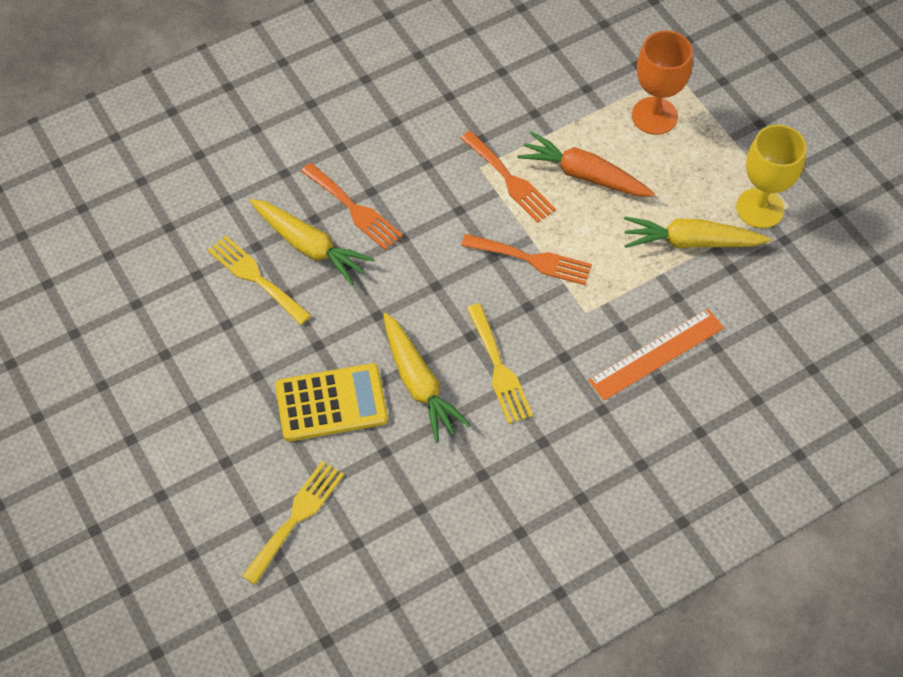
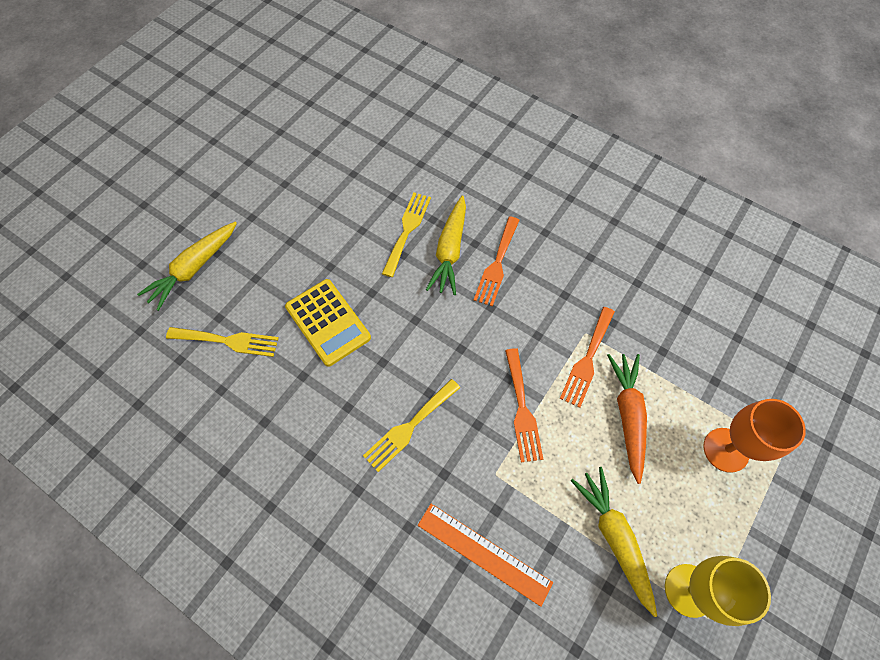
camera: 65 degrees right, 5 degrees up
(419, 383) = (370, 374): yellow carrot -> yellow carrot (194, 269)

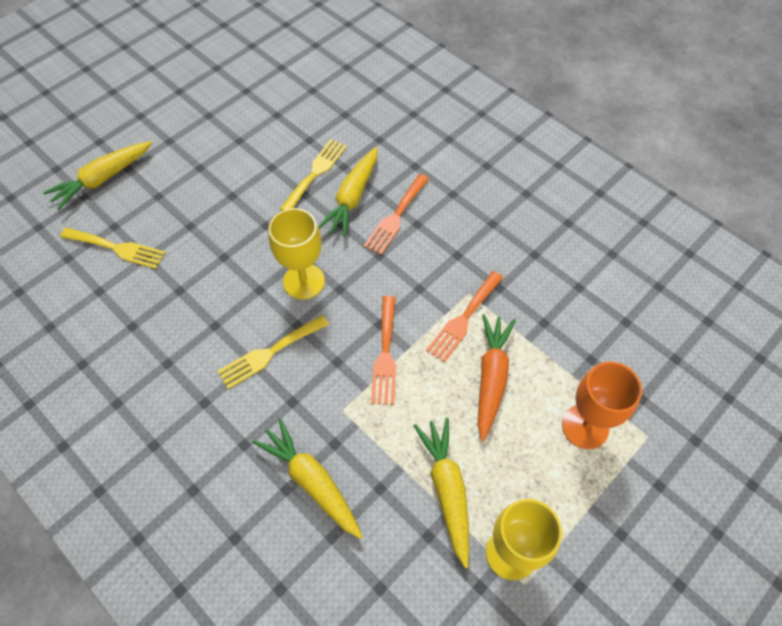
camera: 10 degrees right, 5 degrees down
(328, 322) = (216, 246): yellow calculator -> none
(424, 346) = (304, 281): none -> yellow goblet
(483, 553) = (311, 481): orange ruler -> yellow carrot

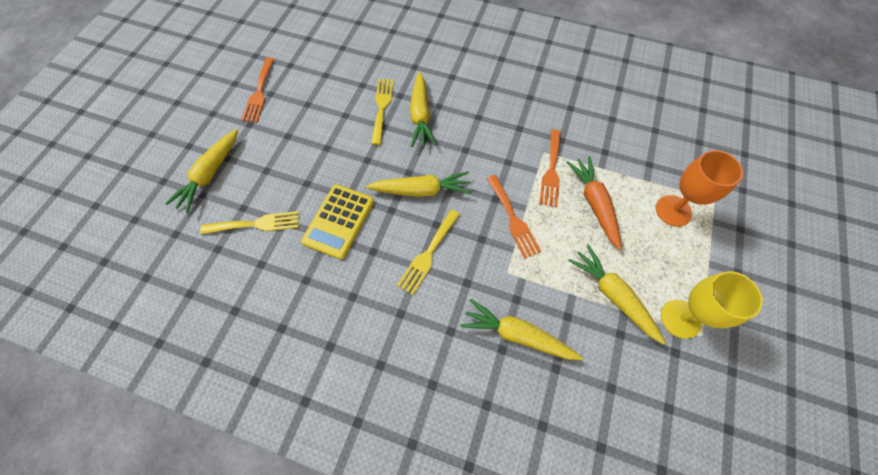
camera: 25 degrees left, 5 degrees up
(199, 279) = (339, 221): none -> yellow calculator
(304, 281) = (421, 190): yellow goblet -> yellow carrot
(396, 217) = (460, 117): orange fork -> orange fork (259, 93)

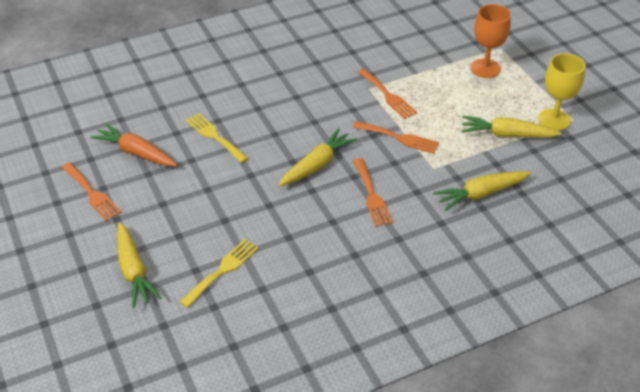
camera: 45 degrees left, 20 degrees down
(339, 221) = (284, 223): yellow calculator -> none
(420, 116) = (252, 122): yellow carrot -> none
(428, 254) = (372, 195): yellow fork -> orange fork
(594, 204) = (437, 96): orange carrot -> orange carrot (136, 153)

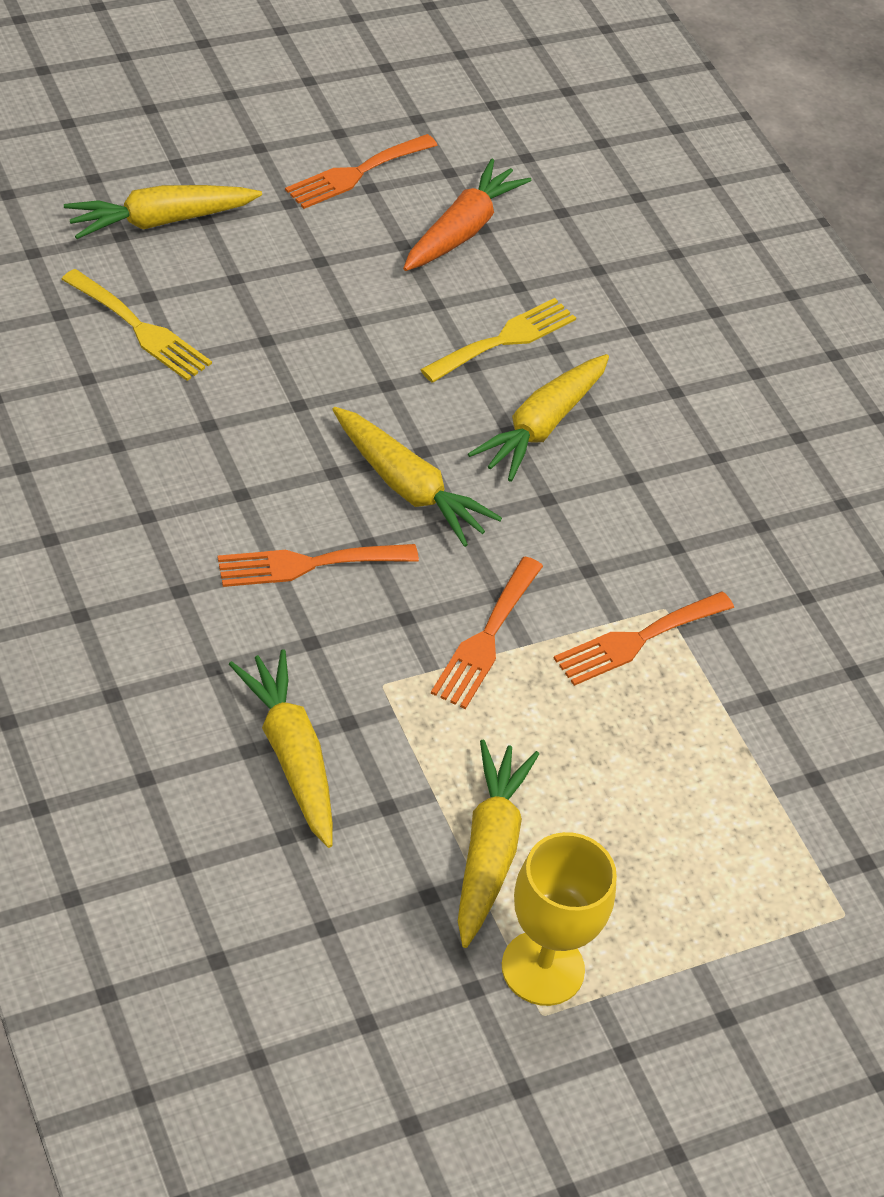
camera: 85 degrees right, 5 degrees up
(270, 124) = (541, 426): none -> yellow carrot
(485, 68) = (751, 860): orange goblet -> none

